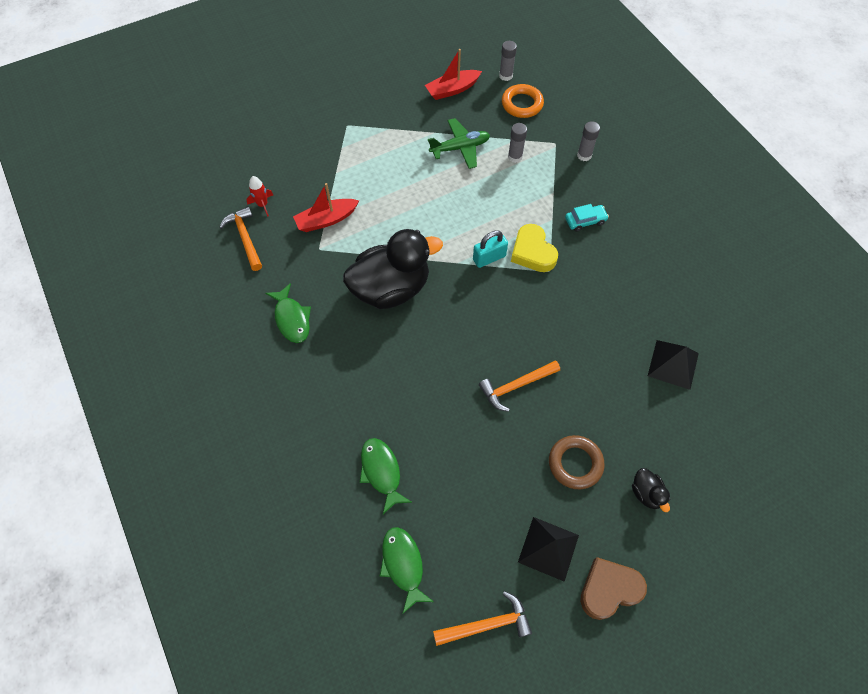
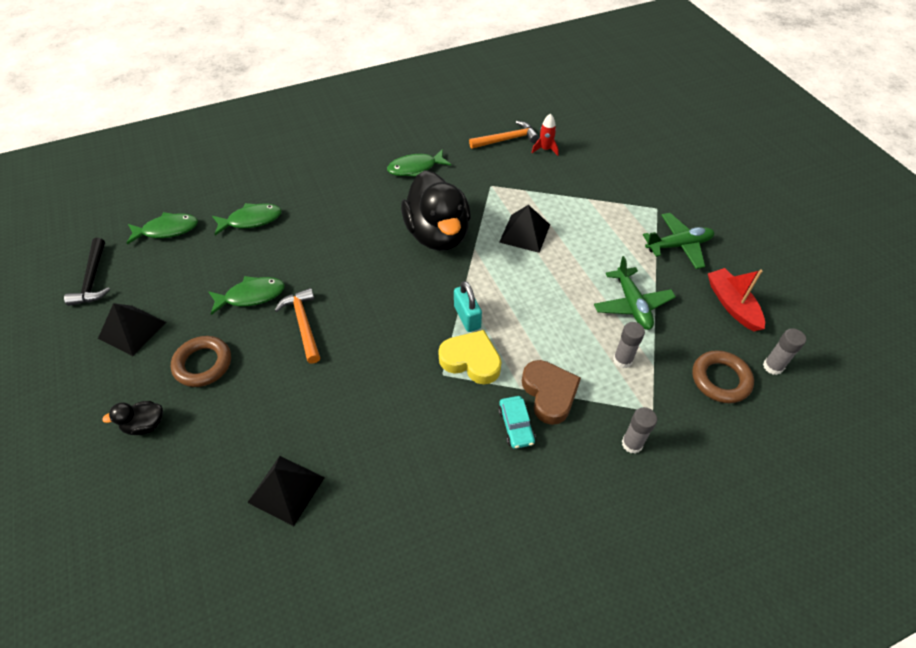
camera: 95 degrees right, 10 degrees down
(326, 220) = (525, 191): red boat -> none
(384, 219) = (524, 233): none -> black pyramid
(392, 114) = (678, 245): none -> green plane
(487, 624) = (93, 279): orange hammer -> black hammer
(489, 442) = (251, 296): none -> green fish
(522, 104) = (720, 379): orange ring -> brown ring
(532, 252) = (471, 360): yellow heart -> yellow heart turned 45 degrees clockwise
(609, 589) = (72, 373): brown heart -> brown heart (549, 394)

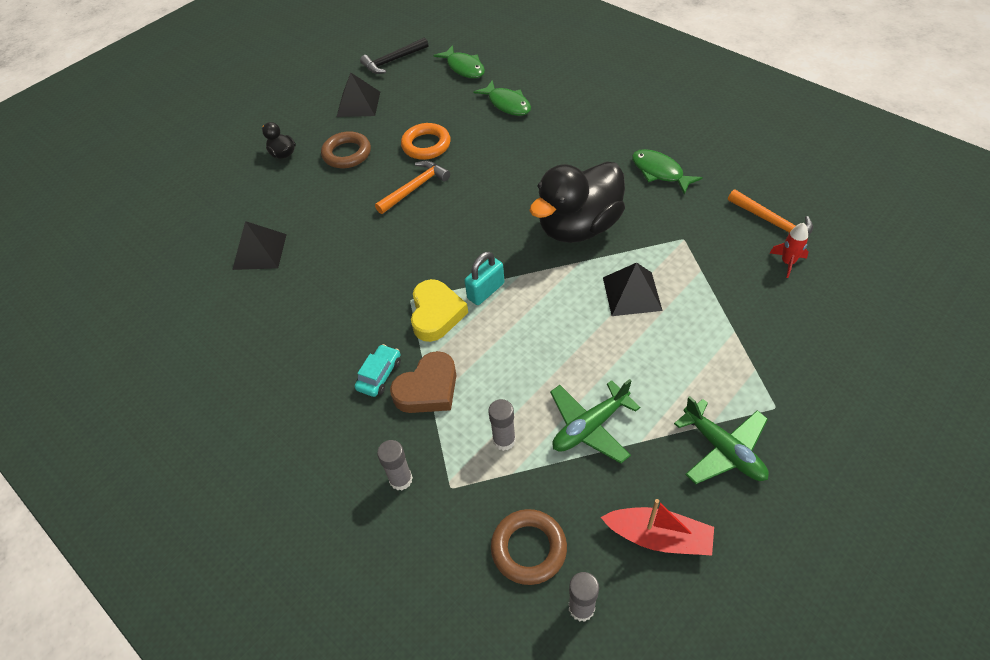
camera: 70 degrees right, 0 degrees up
(251, 296) = (426, 145): green fish -> orange ring
(516, 426) = (379, 375): turquoise car -> turquoise car turned 150 degrees clockwise
(732, 305) = (658, 537): red boat -> red boat turned 60 degrees clockwise

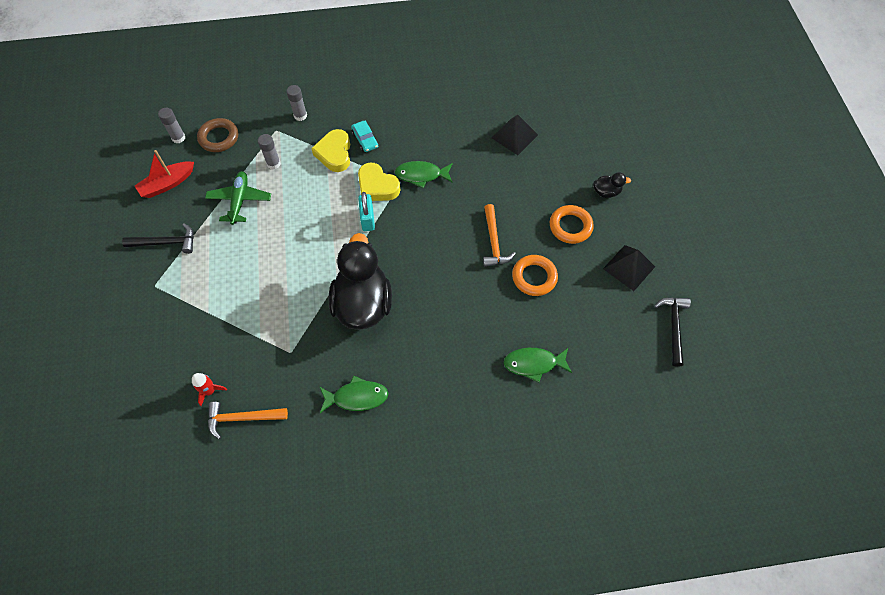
camera: 125 degrees right, 10 degrees up
(347, 154) = (570, 226): brown ring -> orange ring
(428, 389) = (334, 153): brown heart -> yellow heart
(464, 68) = (615, 371): green fish -> green fish (421, 175)
(632, 293) = (286, 286): black pyramid -> none
(723, 450) = (166, 242): green plane -> black hammer

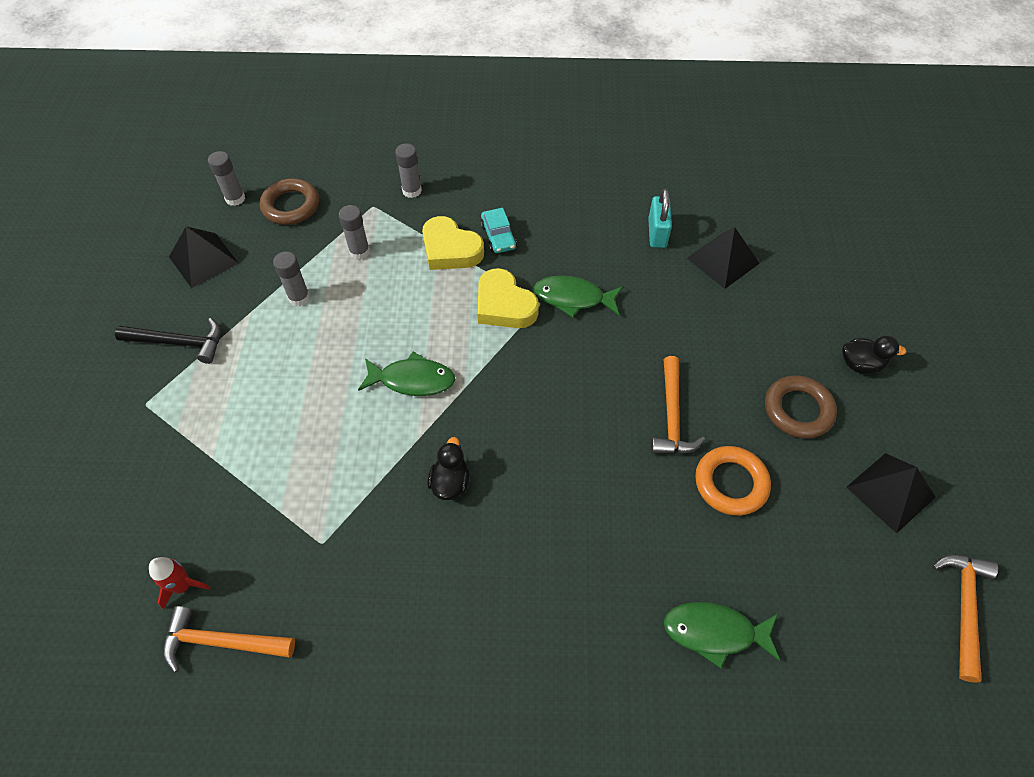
camera: 10 degrees right, 5 degrees down
(167, 184) = (203, 259): red boat -> black pyramid
(240, 201) = (299, 297): green plane -> grey glue stick
(334, 153) = (450, 249): yellow heart -> yellow heart turned 60 degrees counterclockwise
(357, 397) = (412, 638): green fish -> green fish (412, 380)
(363, 304) = (450, 482): black duck -> black duck, size x0.42
(367, 219) = (481, 351): turquoise padlock -> turquoise padlock (657, 233)
(570, 226) = (798, 410): orange ring -> brown ring
(673, 327) = (963, 608): black hammer -> orange hammer

